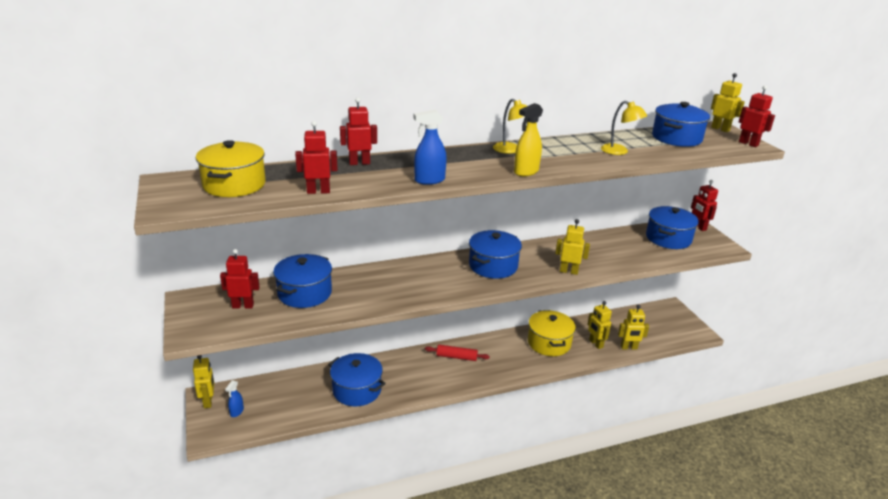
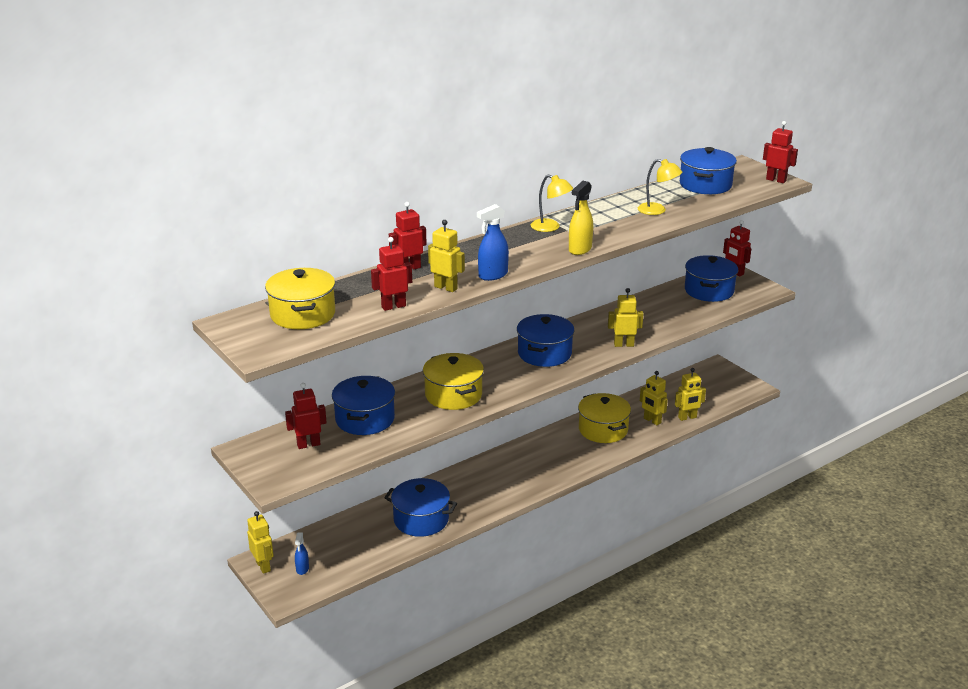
camera: 15 degrees left, 0 degrees up
(393, 287) = (453, 395): none -> yellow pot
(456, 357) = (511, 464): red rolling pin -> none
(720, 129) = (743, 166): yellow robot -> yellow robot (446, 288)

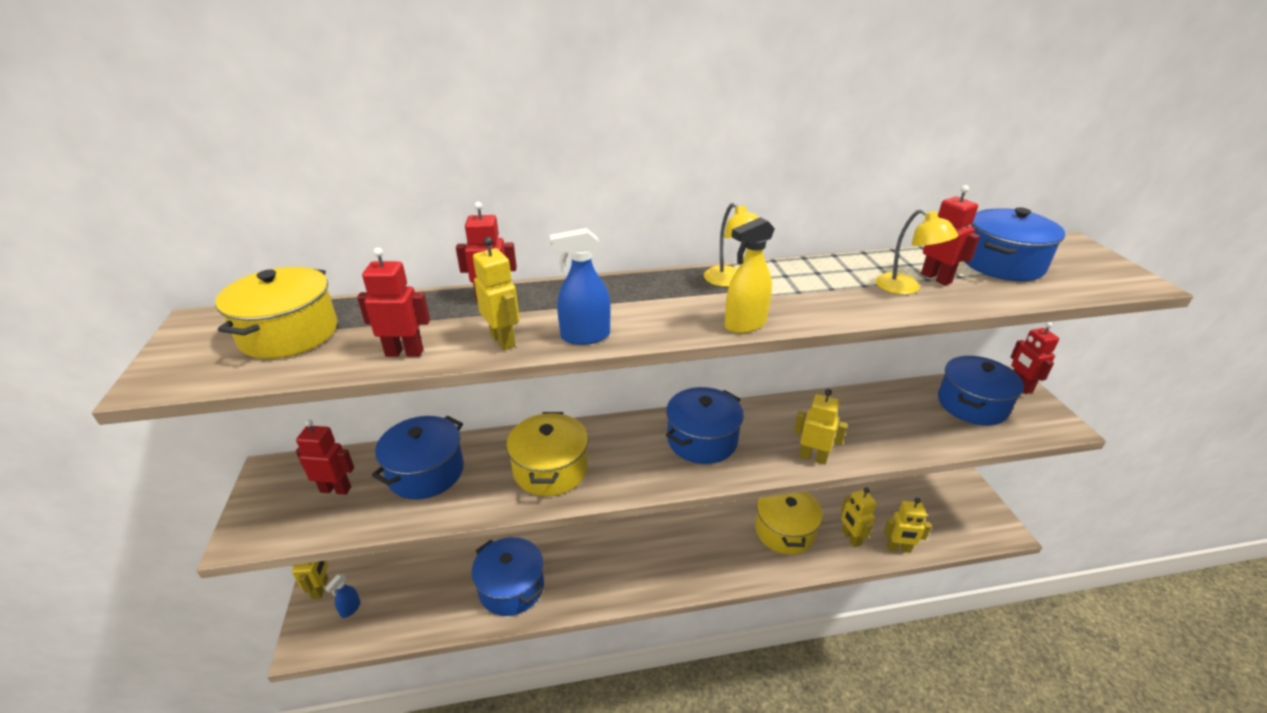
camera: 25 degrees right, 5 degrees up
(776, 180) = (1126, 278): red robot -> red robot (936, 278)

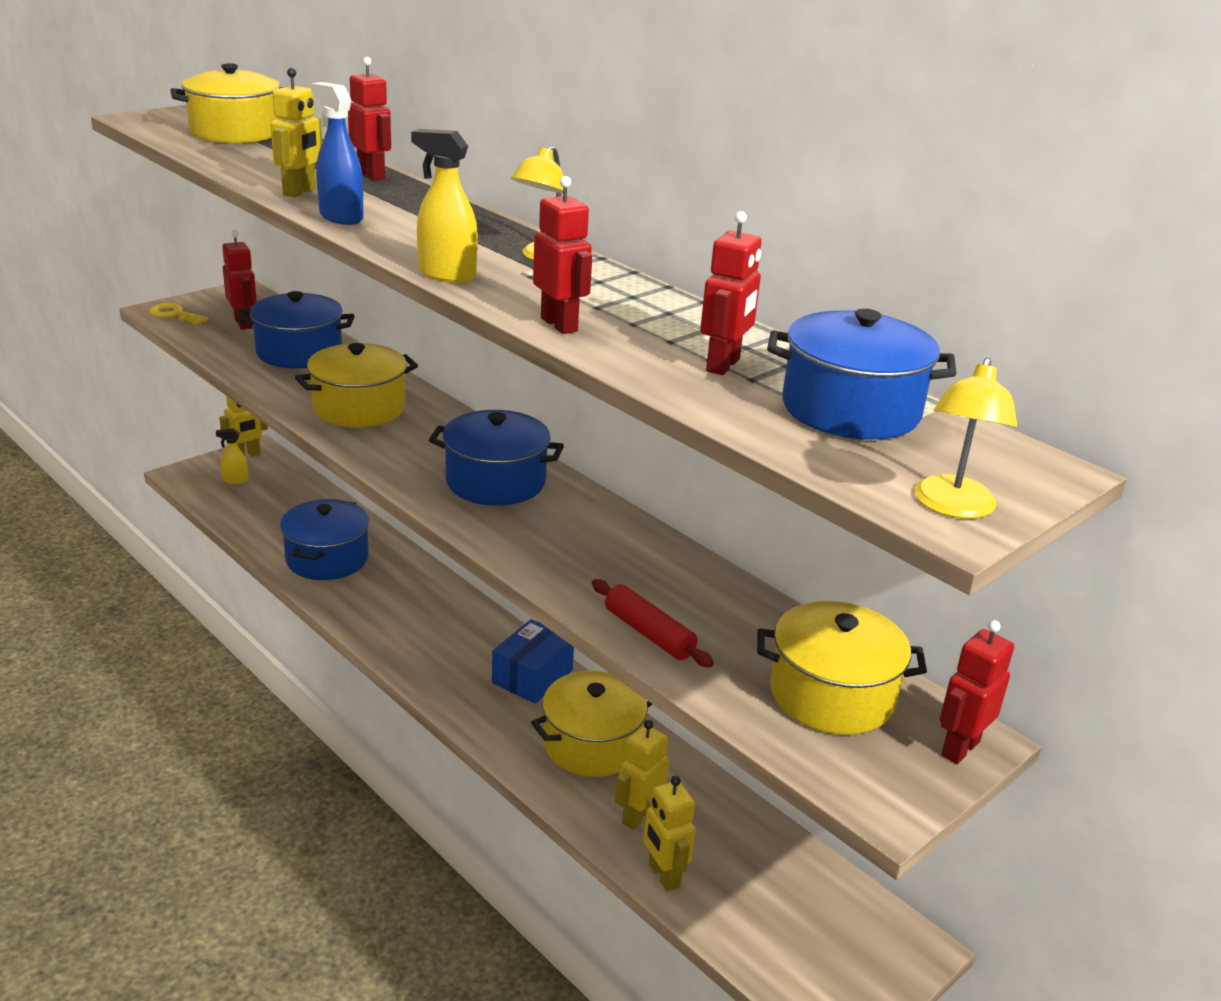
camera: 55 degrees right, 5 degrees down
(264, 531) = (174, 314): none -> yellow key
(350, 609) = (235, 480): blue spray bottle -> yellow spray bottle
(404, 352) = (245, 168): red robot -> red robot (559, 325)
(711, 530) = (532, 676): none -> blue box
(813, 457) = (541, 564): yellow robot -> none
(901, 443) = (649, 633): none -> red rolling pin
(905, 288) = (661, 348): yellow lamp -> yellow lamp (952, 507)
(972, 404) = (832, 695): blue pot -> yellow pot

